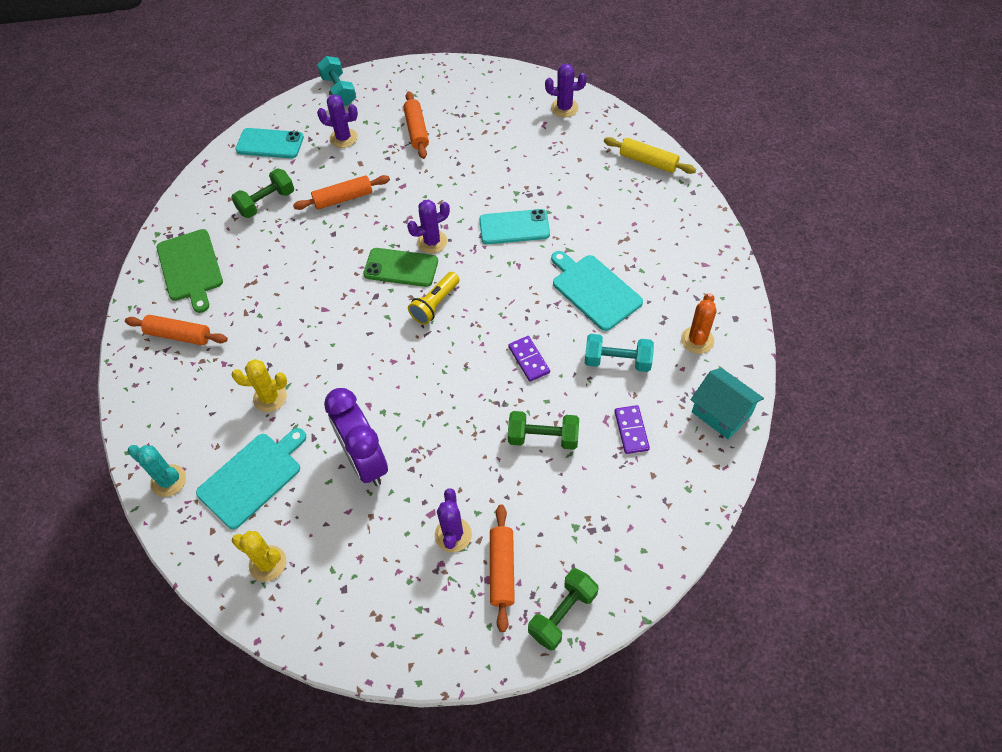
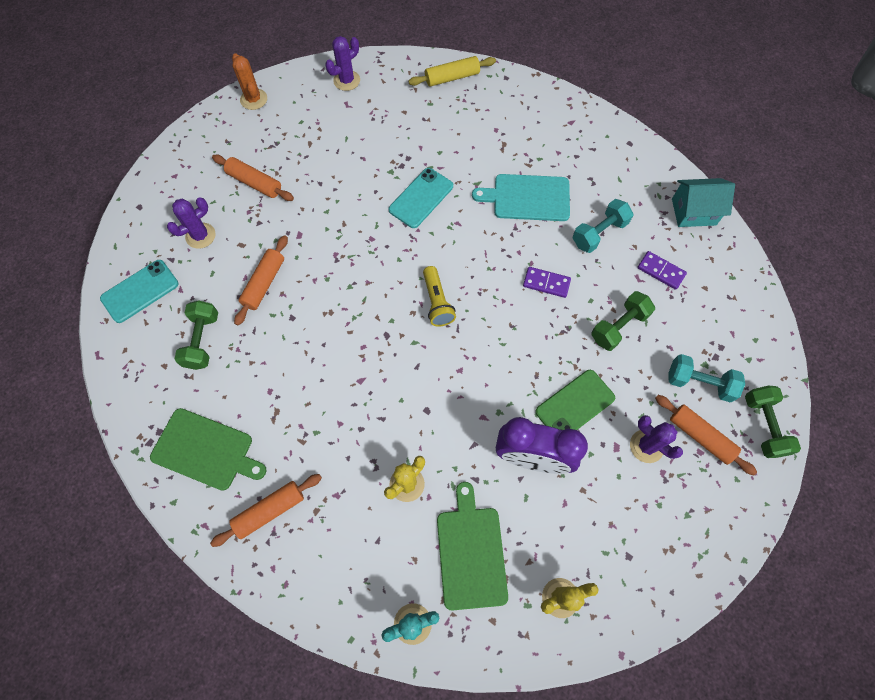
camera: 50 degrees left, 10 degrees up
(252, 477) = (471, 552): turquoise cutting board -> green cutting board
(339, 91) = (145, 200): turquoise dumbbell -> turquoise dumbbell (699, 383)
(401, 268) = (378, 298): green phone -> green phone (575, 405)
(432, 242) = (376, 258): purple cactus -> none
(697, 340) = (626, 177): orange cactus -> orange cactus (253, 99)

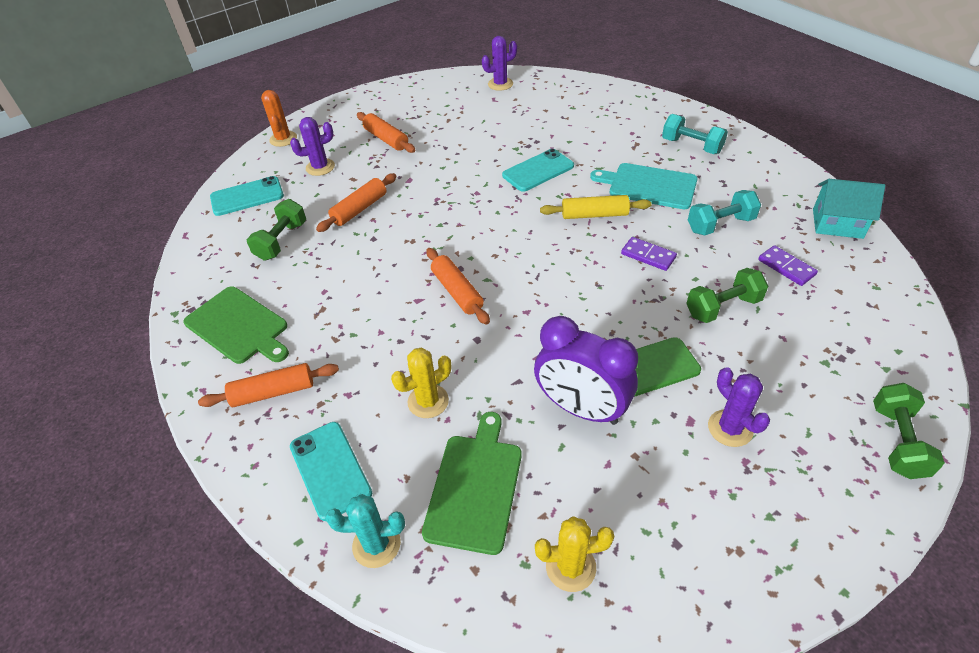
camera: 20 degrees right, 20 degrees down
(253, 99) = (412, 86): orange cactus -> orange cactus (283, 139)
(350, 570) = (330, 470): none -> turquoise phone
(437, 302) = (523, 251): yellow flashlight -> none
(452, 77) = (600, 93): yellow rolling pin -> yellow rolling pin (594, 214)
(699, 383) = (814, 379): turquoise dumbbell -> turquoise dumbbell (691, 146)
(700, 436) = (805, 433): orange rolling pin -> orange rolling pin (457, 291)

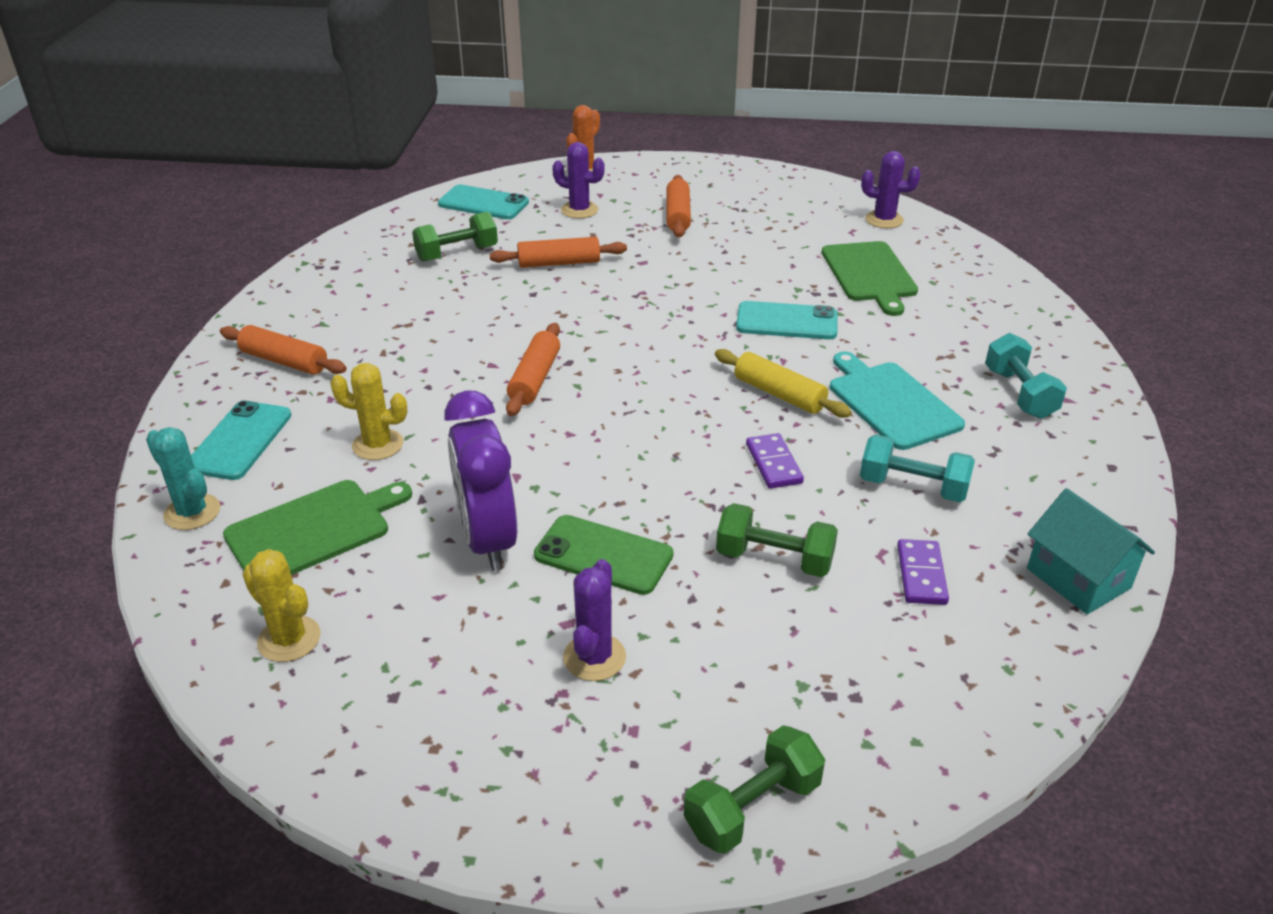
camera: 40 degrees right, 10 degrees down
(238, 326) = (331, 299): green cutting board -> green cutting board (869, 274)

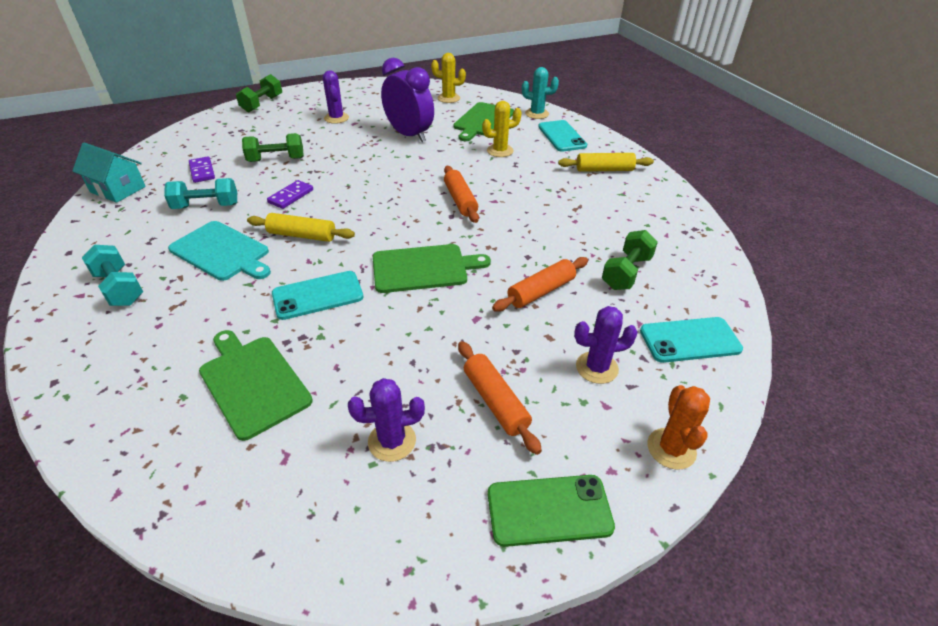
camera: 150 degrees right, 5 degrees up
(284, 361) = (604, 170): orange rolling pin -> yellow rolling pin
(603, 555) = (355, 142): green phone -> green phone (549, 510)
(655, 314) = (424, 268): none -> green cutting board
(774, 464) = (291, 196): purple domino -> purple domino turned 75 degrees clockwise
(884, 220) = (245, 502): purple cactus -> purple cactus (392, 441)

